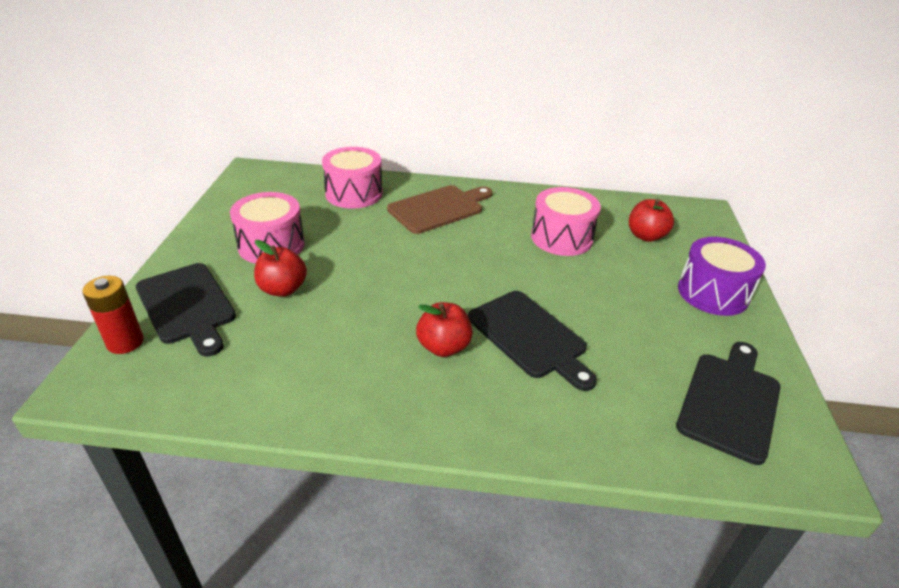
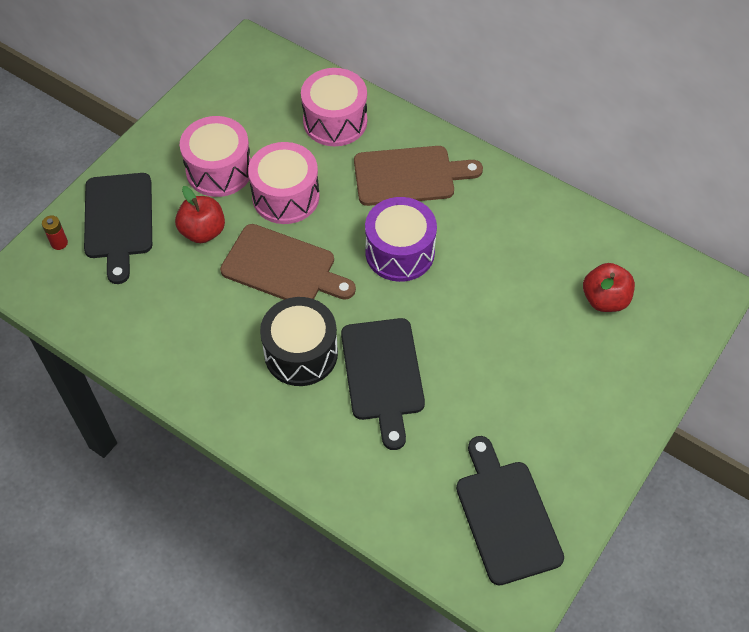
camera: 30 degrees right, 20 degrees up
(125, 342) = (59, 243): red battery -> red battery, size x0.57
(379, 291) = (283, 267): none -> brown cutting board
(443, 347) = (301, 353): red apple -> black drum
(561, 238) = (508, 267): pink drum -> pink drum (286, 196)
(712, 293) = (606, 401): purple drum -> purple drum (400, 252)
(730, 401) = (506, 516): black cutting board -> black cutting board turned 75 degrees counterclockwise

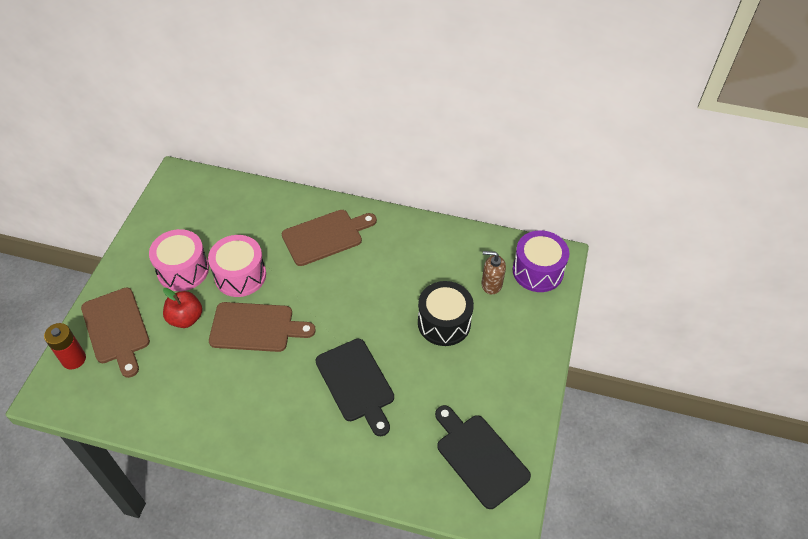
camera: 20 degrees left, 5 degrees down
(59, 243) = (74, 359): red battery -> red battery, size x1.75
(118, 221) = (116, 329): black cutting board -> brown cutting board
(301, 353) = (291, 386): black drum -> black drum (444, 323)
(335, 121) = (258, 212): pink drum -> none
(400, 252) = (338, 292): purple drum -> purple drum (537, 271)
(605, 299) = (491, 284): red apple -> brown soap dispenser

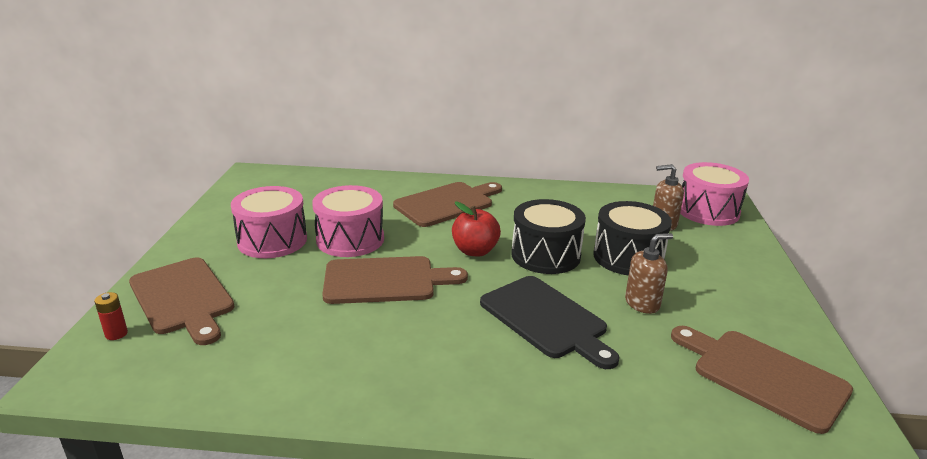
camera: 10 degrees left, 25 degrees down
(74, 359) = (116, 334): red battery -> red battery, size x0.57
(186, 318) = (284, 280): red apple -> red apple (475, 251)
(381, 312) = (545, 255): none -> black drum
(431, 376) = (642, 303): none -> brown soap dispenser
(479, 457) = (763, 376): black cutting board -> brown cutting board
(537, 271) = (707, 211): purple drum -> pink drum

